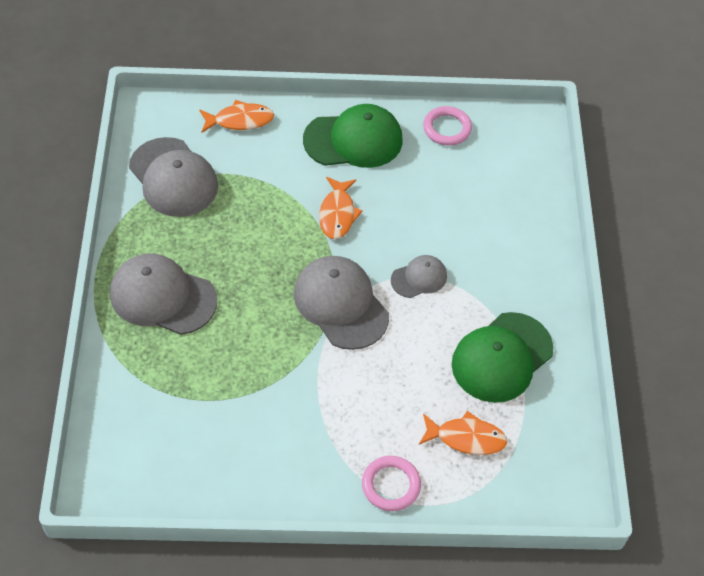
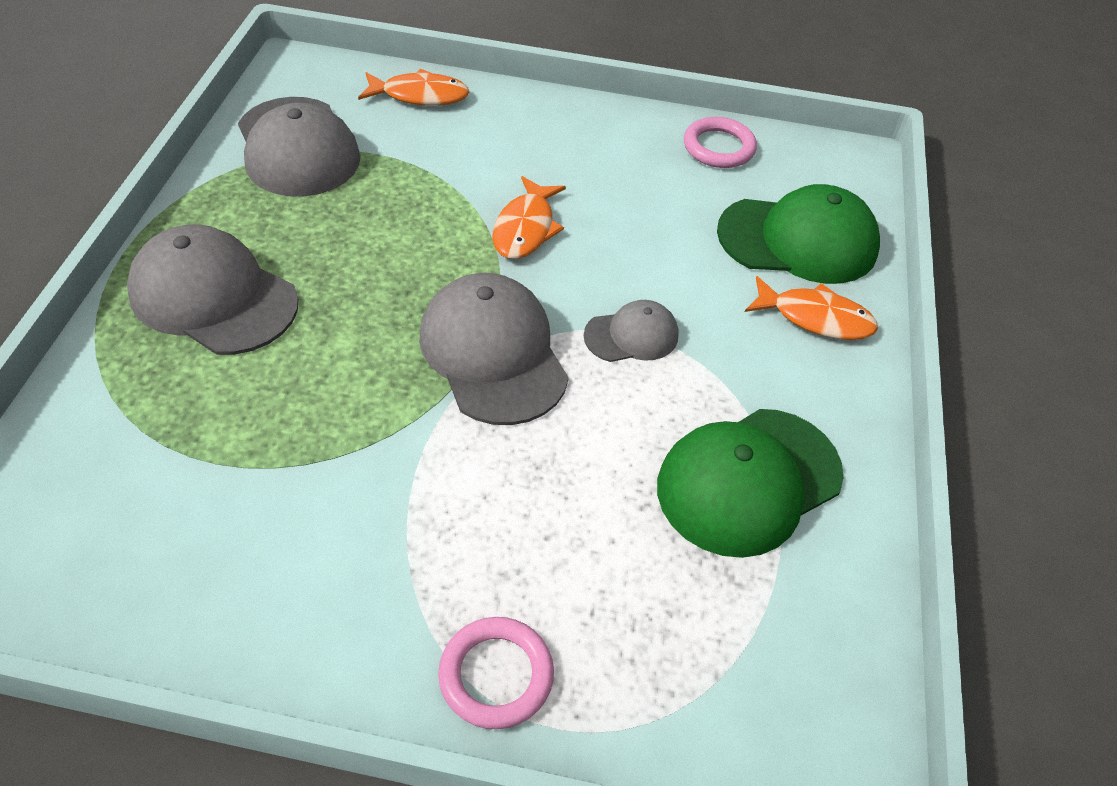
camera: 10 degrees right, 5 degrees down
(353, 140) = (576, 141): green cap -> green cap (798, 240)
(466, 438) = (659, 611): orange fish -> orange fish (815, 318)

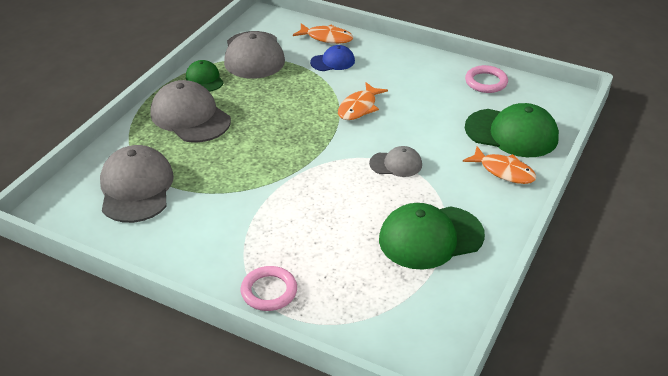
camera: 20 degrees right, 10 degrees down
(217, 209) = (204, 79): none -> green cap
(447, 141) = (333, 61): none -> blue cap
(493, 353) = (319, 161): grey cap -> grey cap (136, 188)

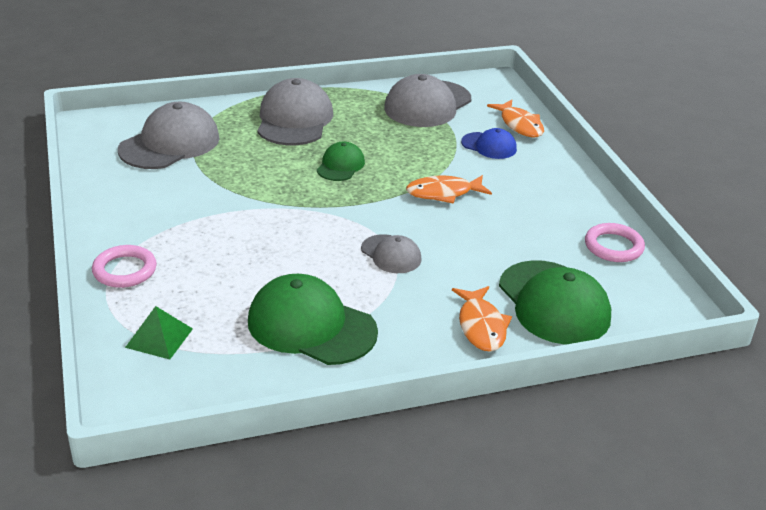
camera: 45 degrees right, 5 degrees down
(204, 79) = (355, 100): green cap -> green cap (340, 165)
(367, 313) = (159, 338): none -> green pyramid

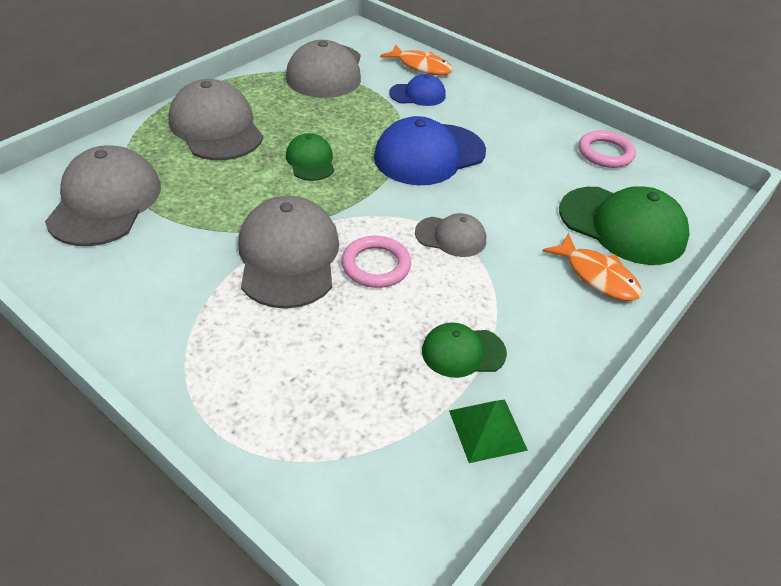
camera: 35 degrees left, 10 degrees up
(125, 270) = (204, 384): pink ring -> pink ring (376, 265)
(159, 338) = (328, 452): green pyramid -> green pyramid (487, 430)
(255, 221) = (288, 256): none -> grey cap
(311, 326) = (463, 352): green cap -> green cap, size x0.54
(443, 193) = (429, 155): orange fish -> blue cap

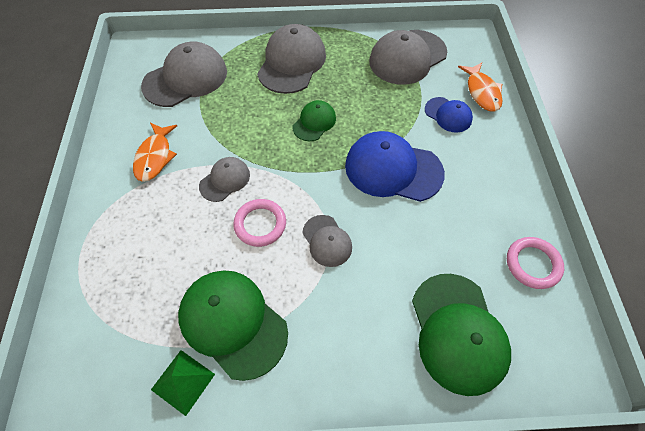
camera: 50 degrees right, 15 degrees up
(288, 256) = (225, 180): grey cap -> grey cap, size x0.54
(463, 352) = (233, 323): green cap -> green cap, size x1.85
(597, 276) = (382, 352): orange fish -> orange fish (155, 157)

